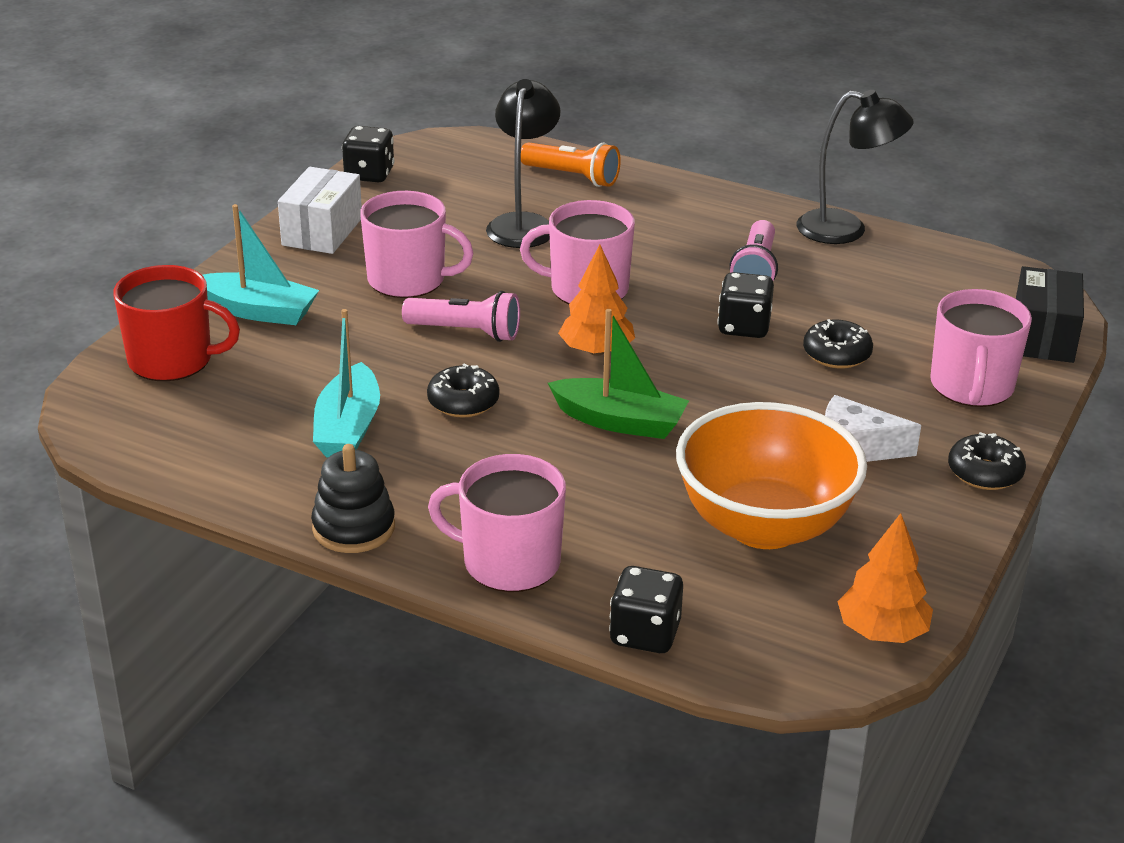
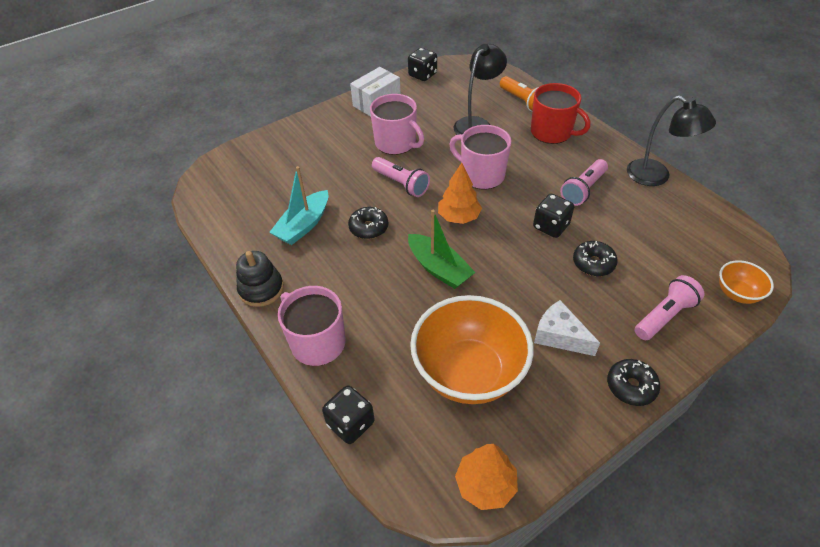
camera: 30 degrees right, 15 degrees up
(172, 360) = (257, 159): red mug -> red mug (552, 132)
(259, 311) = (315, 141): turquoise boat -> none
(971, 386) = (664, 316): pink mug -> pink flashlight
(1042, 337) = (737, 293): black box -> orange bowl

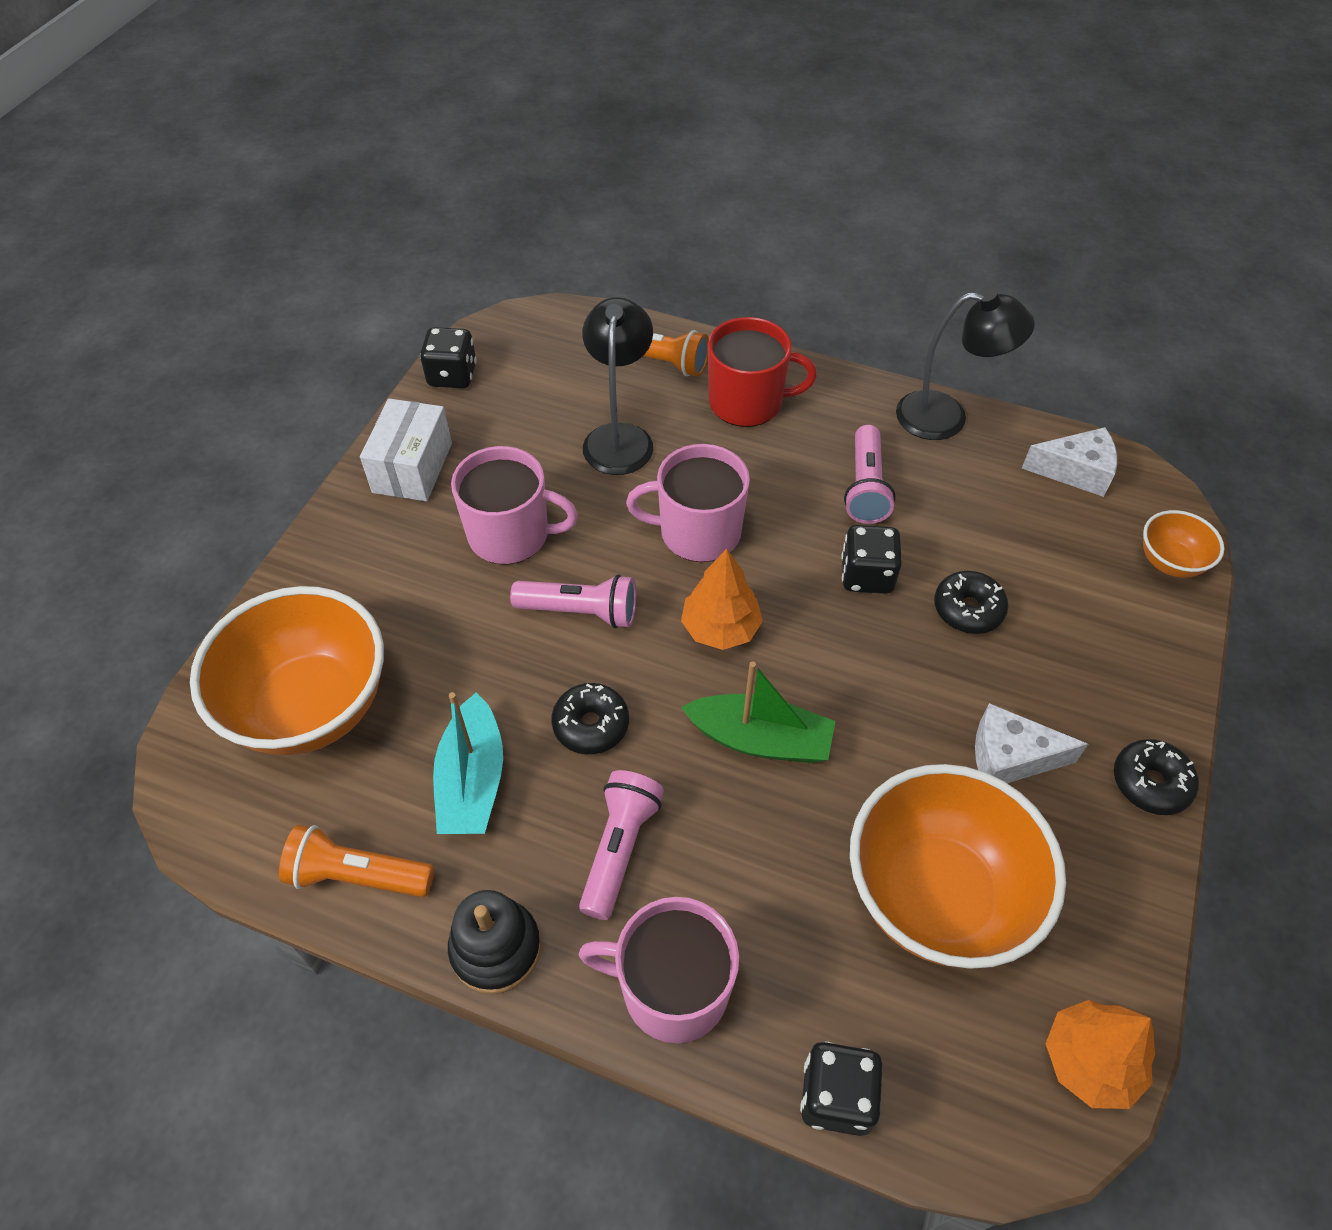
camera: 35 degrees left, 5 degrees up
(233, 237) = (357, 876): none -> orange flashlight
(266, 171) = (311, 706): none -> orange bowl
(664, 316) = (1112, 646): pink flashlight -> pink flashlight (619, 848)
(713, 229) = (1075, 471): none -> white cheese

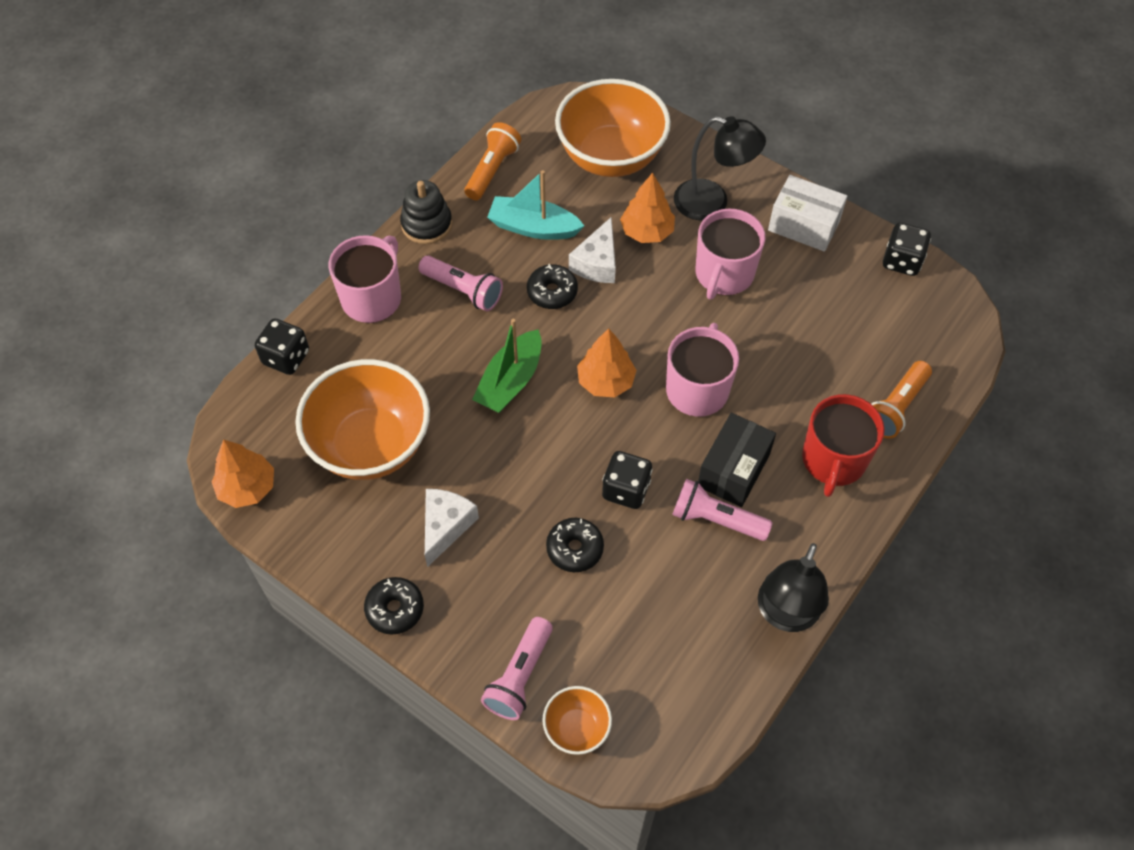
camera: 105 degrees right, 5 degrees up
(453, 632) = (647, 231): none -> orange tree
(580, 611) = (644, 303): pink flashlight -> pink flashlight (520, 676)
(619, 437) = (809, 359): black lamp -> black lamp (712, 203)
(796, 482) = (733, 470): none -> black box
(1075, 471) = (695, 698): white cheese -> white cheese (597, 263)

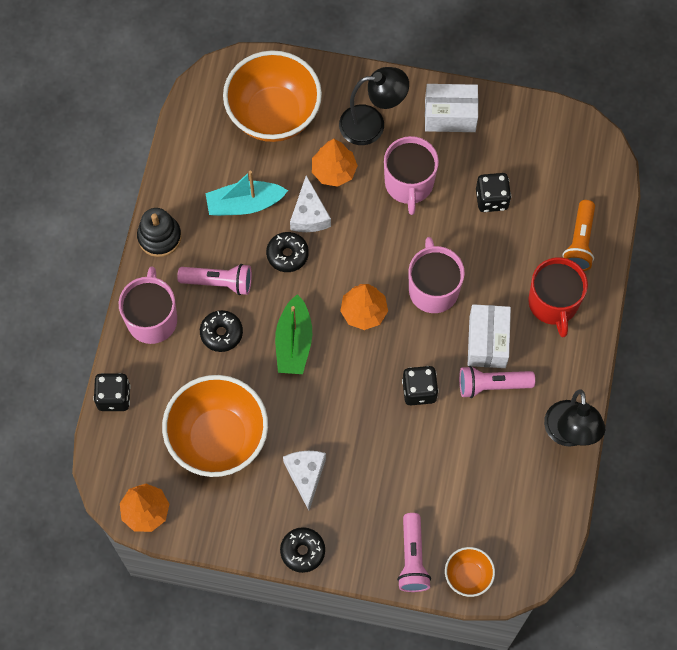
camera: 25 degrees left, 10 degrees up
(492, 170) = (185, 166): orange flashlight -> none
(575, 549) = (405, 451): black donut -> black donut (221, 333)
(733, 470) = (487, 342): black box -> white box
(901, 261) = (535, 116): black dice -> black dice (491, 199)

